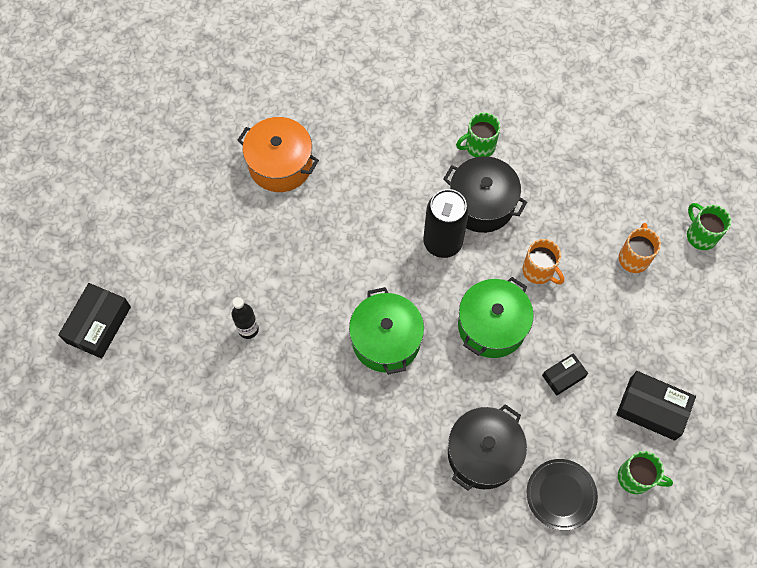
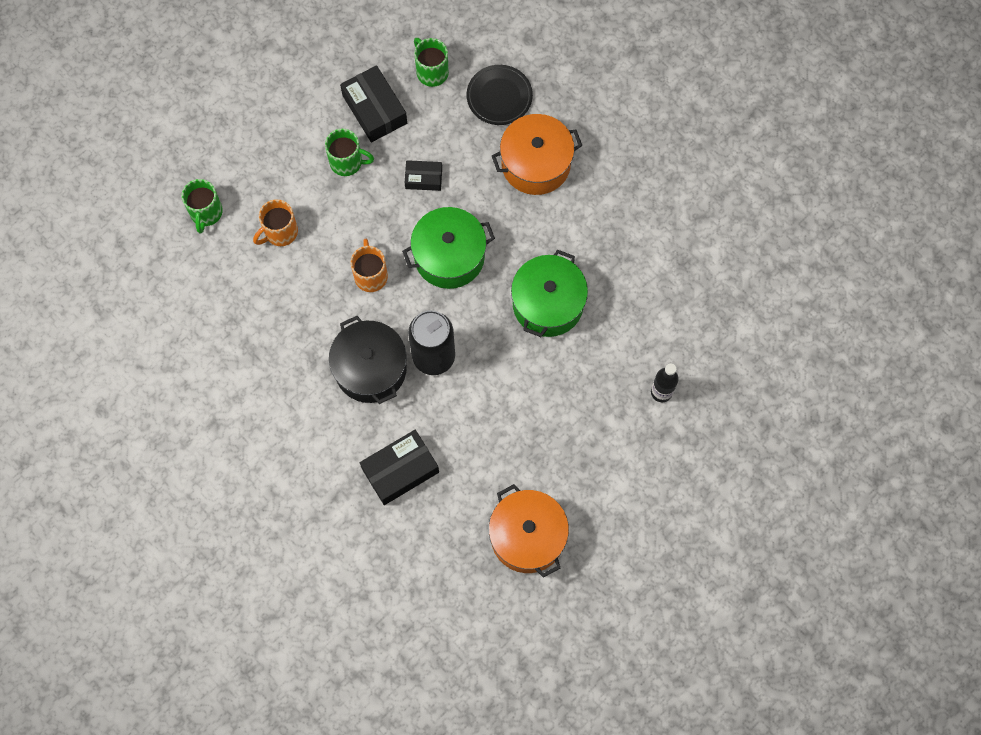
camera: 145 degrees left, 5 degrees up
(98, 324) = (794, 485): black box -> black box (400, 470)
(479, 146) = (327, 427): green mug -> green mug (347, 162)
(483, 453) = (536, 164): black pot -> orange pot

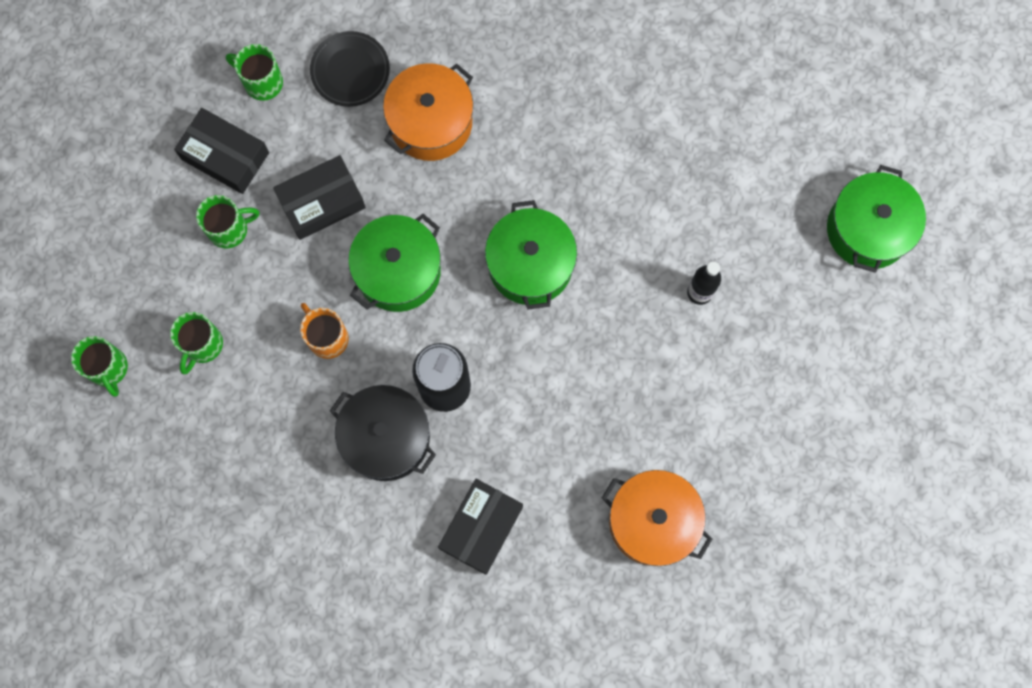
camera: 30 degrees left, 5 degrees up
(280, 232) = (202, 345): orange mug -> green mug
(423, 178) = (322, 202): black box -> black box, size x1.71
(817, 416) = (868, 229): none -> green pot

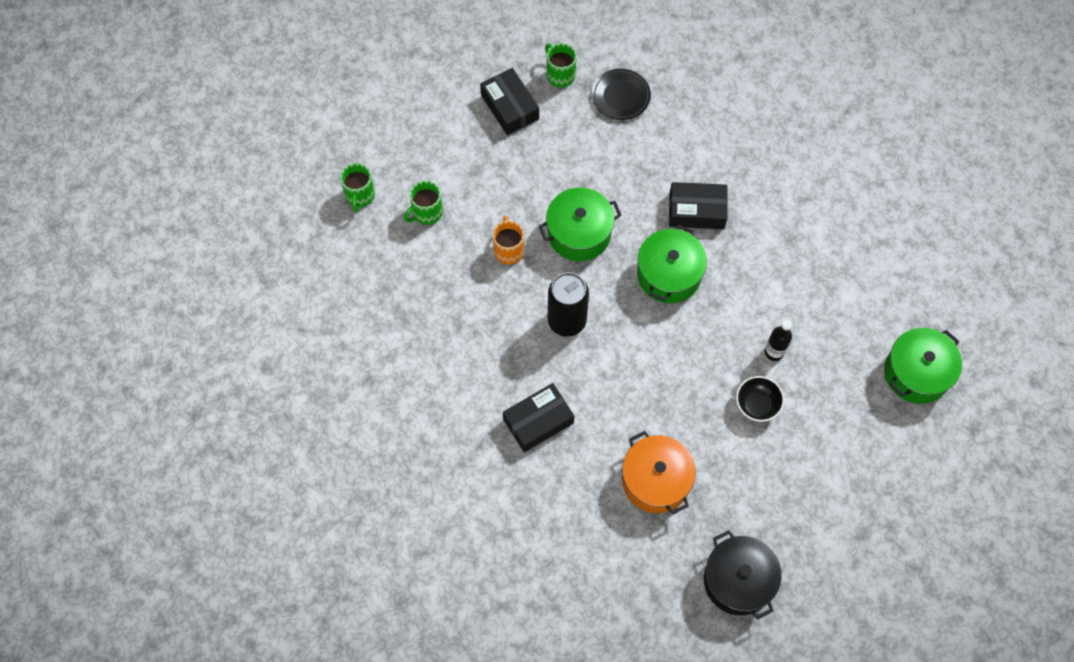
camera: 30 degrees right, 10 degrees down
(229, 229) = (486, 152): green mug -> none
(322, 202) = (554, 166): black box -> black box (696, 211)
(386, 438) = (510, 331): black pot -> black pot (738, 580)
(431, 122) = (655, 154): orange pot -> none
(715, 366) = (757, 404): none -> black bowl

